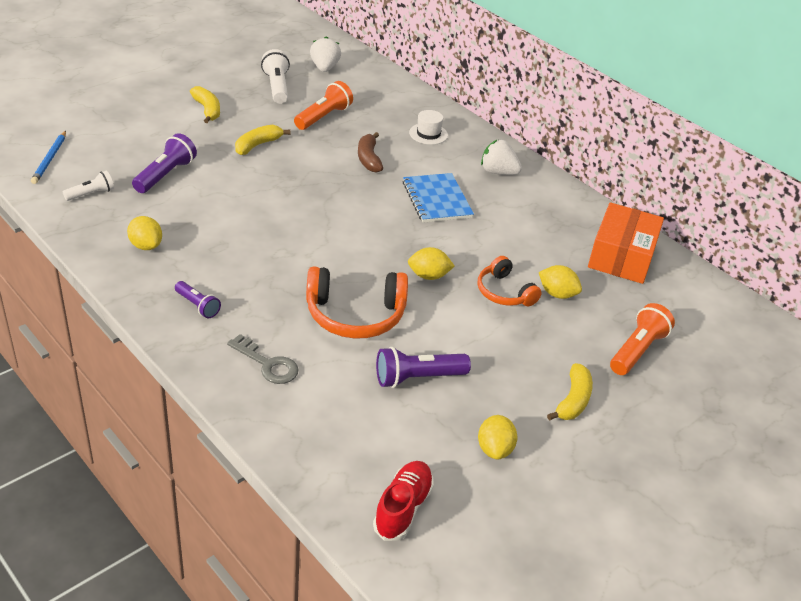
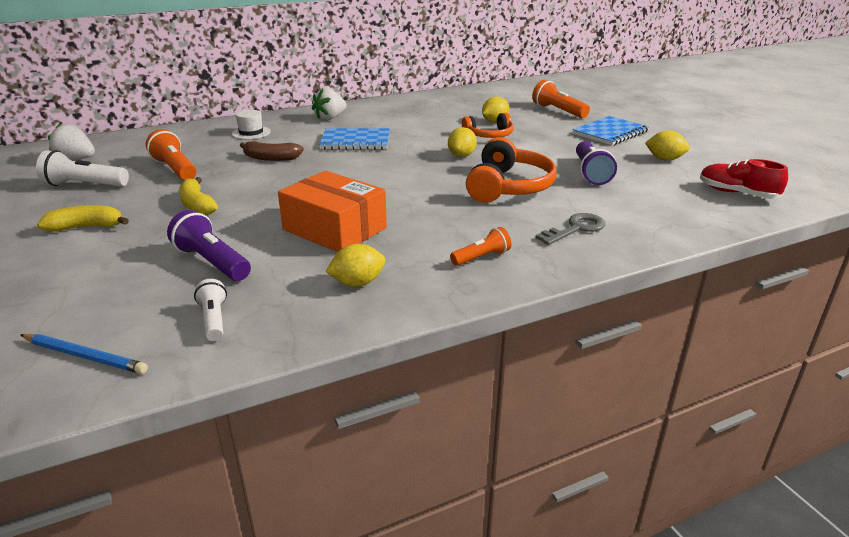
camera: 70 degrees left, 10 degrees down
(197, 306) = (481, 257): purple flashlight -> orange flashlight
(573, 400) = (610, 133): yellow banana -> blue notebook
(622, 256) = (456, 101): orange box -> orange box (335, 229)

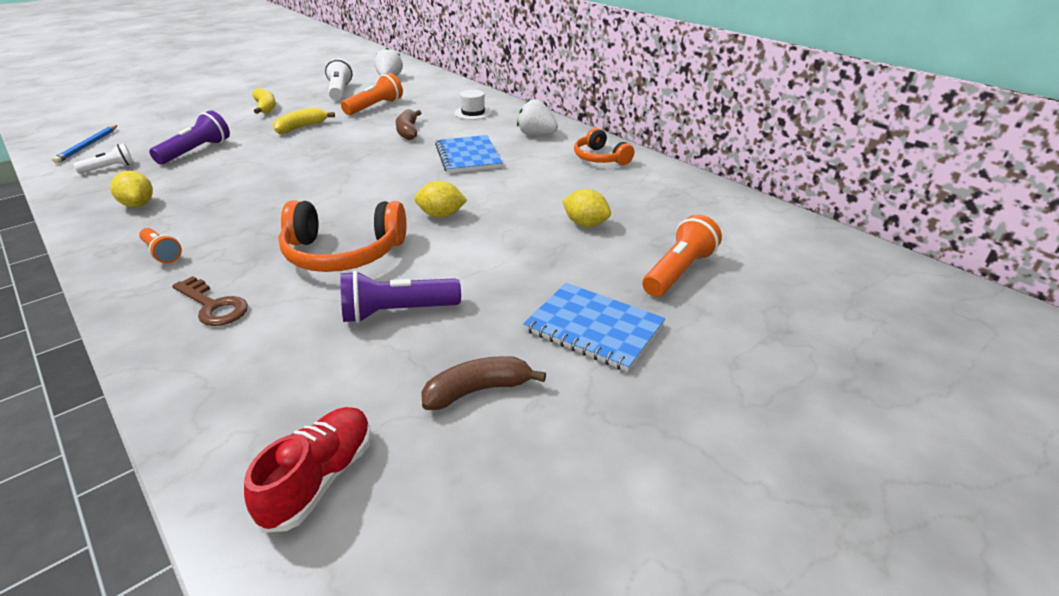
camera: 75 degrees right, 5 degrees up
(335, 229) = (245, 181): orange box -> none
(489, 135) = (524, 225): orange headphones -> orange headphones (600, 158)
(576, 228) = (213, 306): grey key -> brown key
(664, 159) = (478, 390): yellow lemon -> brown banana

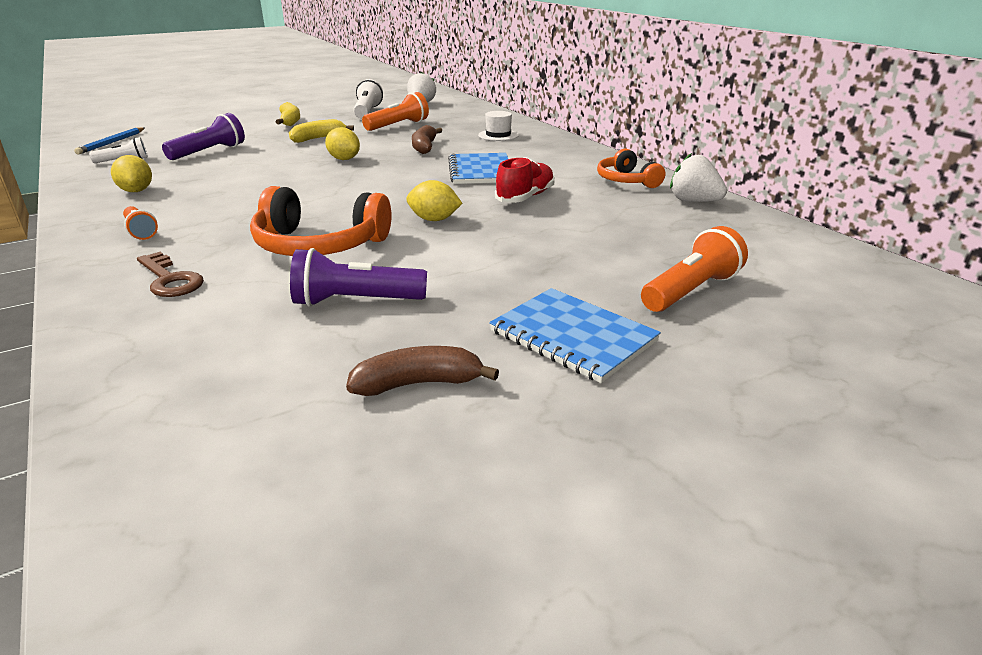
camera: 10 degrees right, 5 degrees down
(320, 479) = (212, 449): red shoe -> red shoe (525, 197)
(536, 134) = (561, 156): white strawberry -> white strawberry (693, 201)
(585, 224) = (592, 238): yellow lemon -> yellow lemon (344, 159)

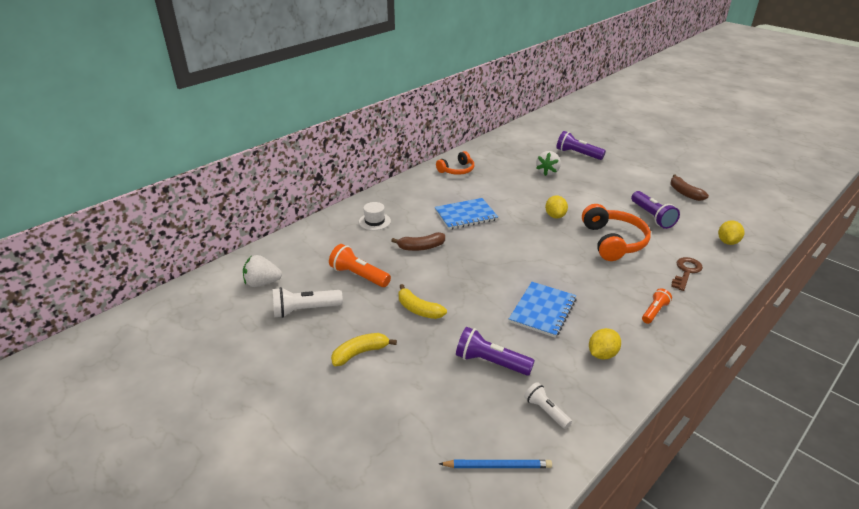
camera: 105 degrees left, 5 degrees up
(344, 159) = (470, 276): yellow lemon -> yellow lemon (727, 242)
(525, 197) = (503, 195): red shoe -> none
(573, 336) = (630, 172): blue notebook -> blue notebook (542, 310)
(690, 291) = (577, 154): orange flashlight -> purple flashlight
(693, 201) = (479, 153): white strawberry -> white strawberry (547, 172)

